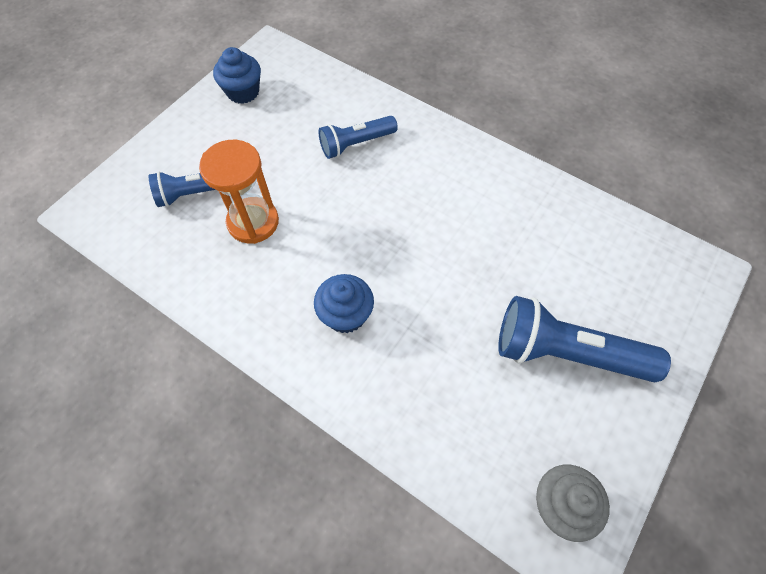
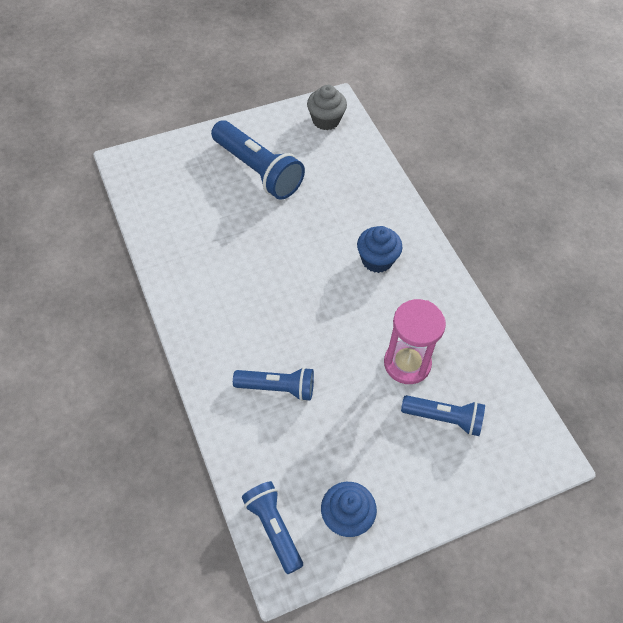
camera: 150 degrees left, 5 degrees down
(253, 222) = (407, 363): orange hourglass -> pink hourglass
(292, 63) = (273, 528): none -> blue flashlight

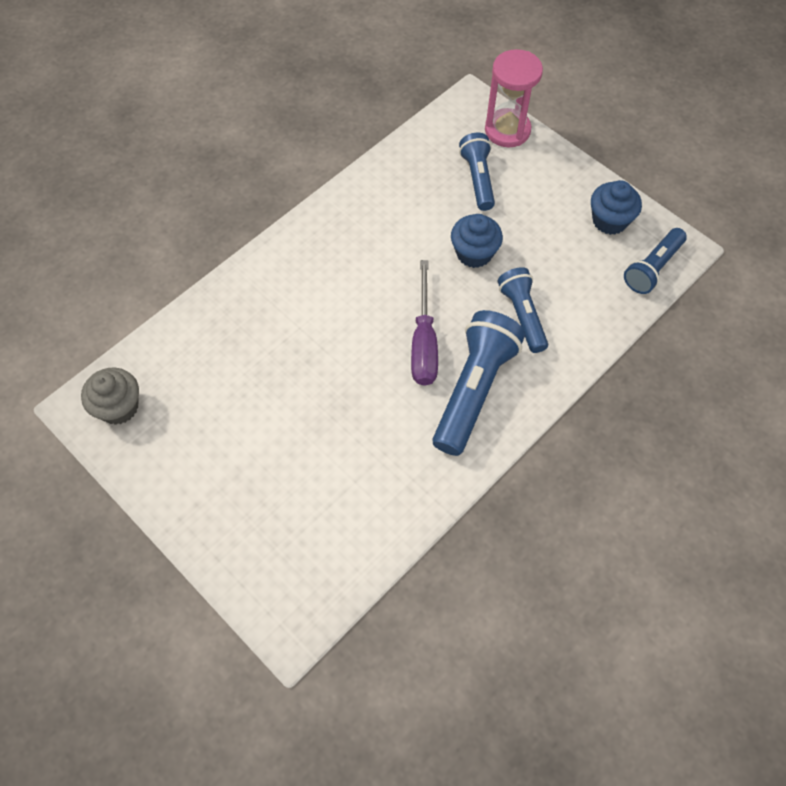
camera: 110 degrees left, 5 degrees up
(258, 170) = (240, 451): blue flashlight -> blue flashlight (474, 389)
(288, 306) = (424, 342): none -> purple screwdriver
(377, 260) = (323, 282): blue cupcake -> blue cupcake (474, 253)
(407, 363) = (436, 221): pink hourglass -> pink hourglass (507, 130)

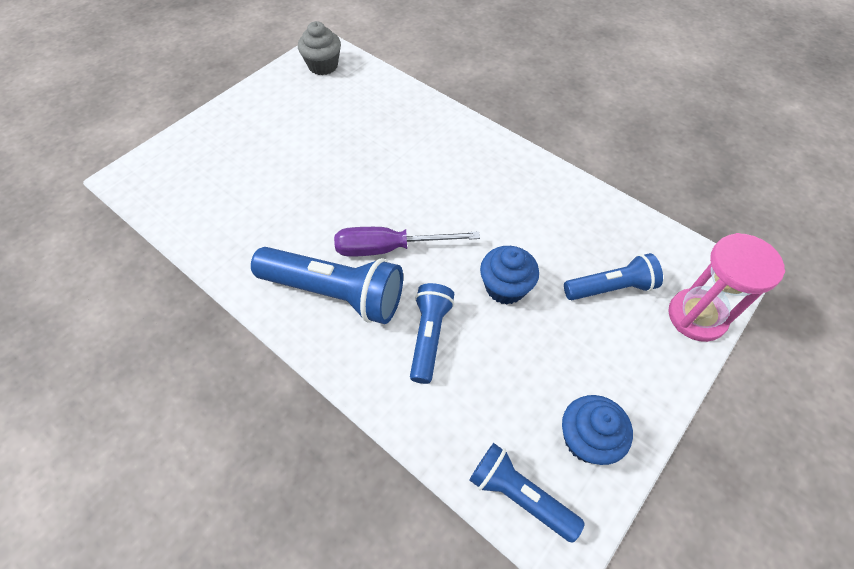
camera: 85 degrees right, 5 degrees down
(522, 315) = (429, 336): blue flashlight -> blue flashlight turned 60 degrees counterclockwise

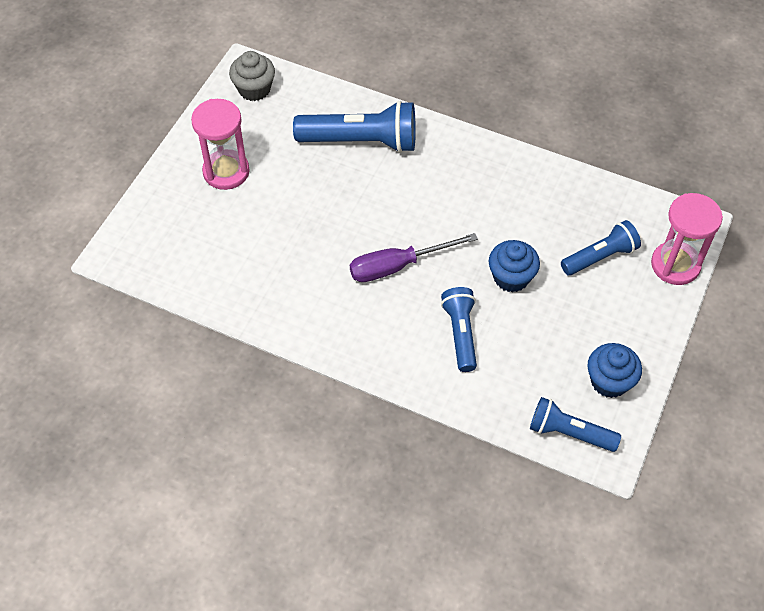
camera: 15 degrees left, 0 degrees up
(265, 127) = (226, 171): none -> pink hourglass
(335, 293) = (366, 316): blue flashlight -> blue flashlight (361, 141)

